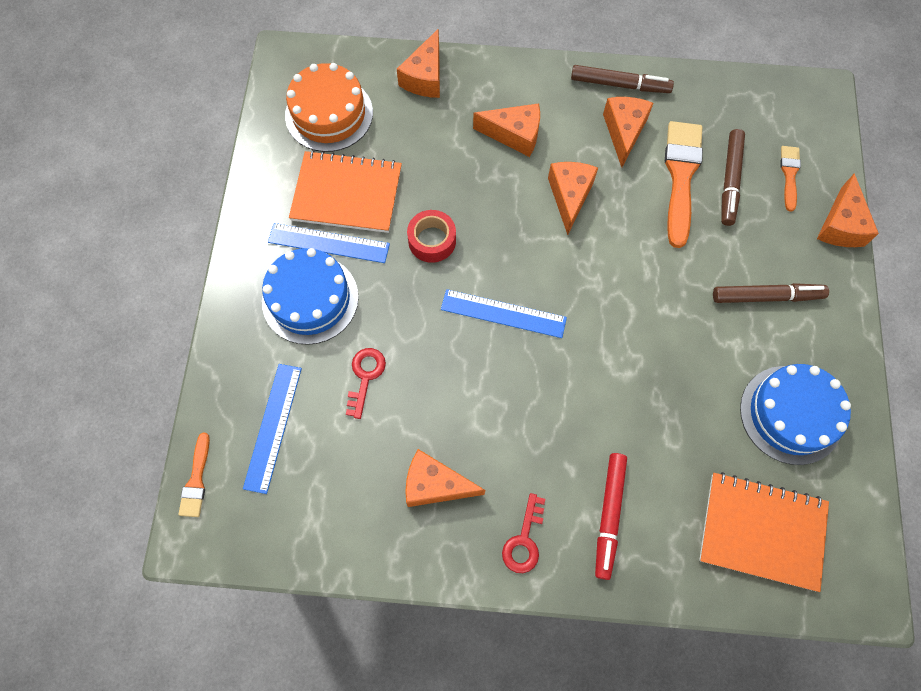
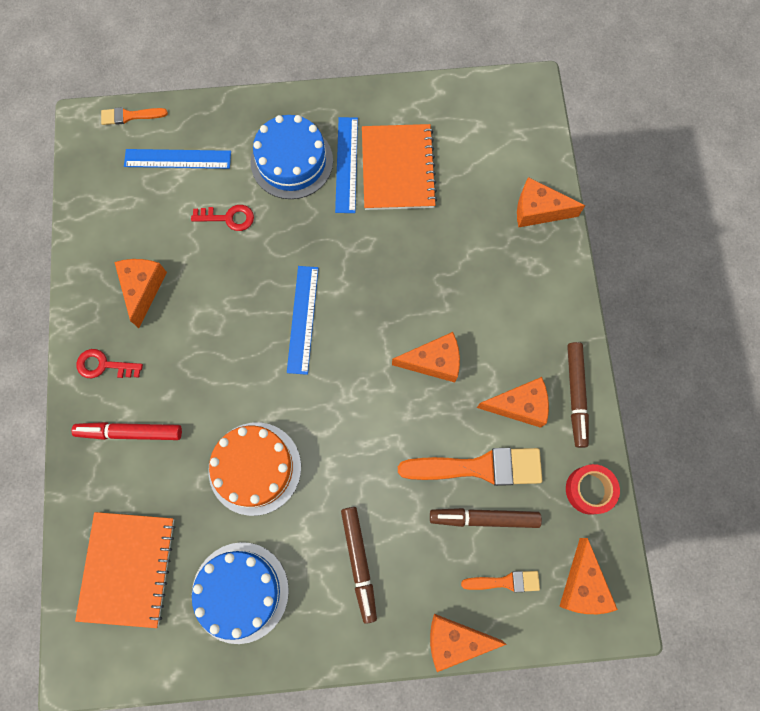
camera: 80 degrees right, 5 degrees up
(329, 114) = (477, 137): orange cake -> orange cake (255, 468)
(432, 241) = (364, 247): red tape -> red tape (589, 490)
(514, 135) = (491, 301): orange cheese -> orange cheese (582, 585)

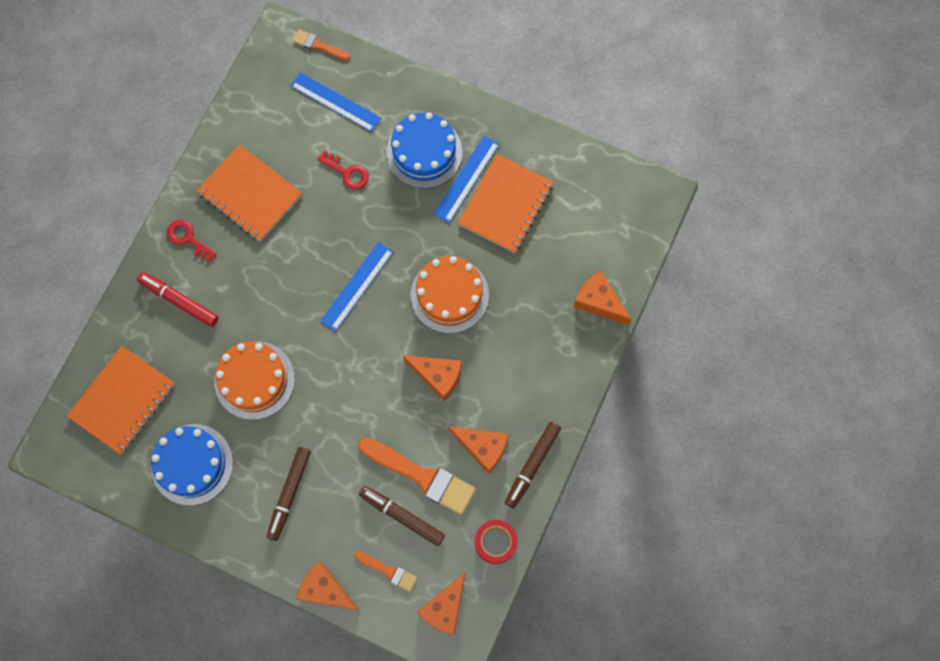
camera: 30 degrees right, 0 degrees up
(143, 289) = (250, 194): orange cheese -> orange notebook
(397, 279) = (449, 295): none -> orange cake

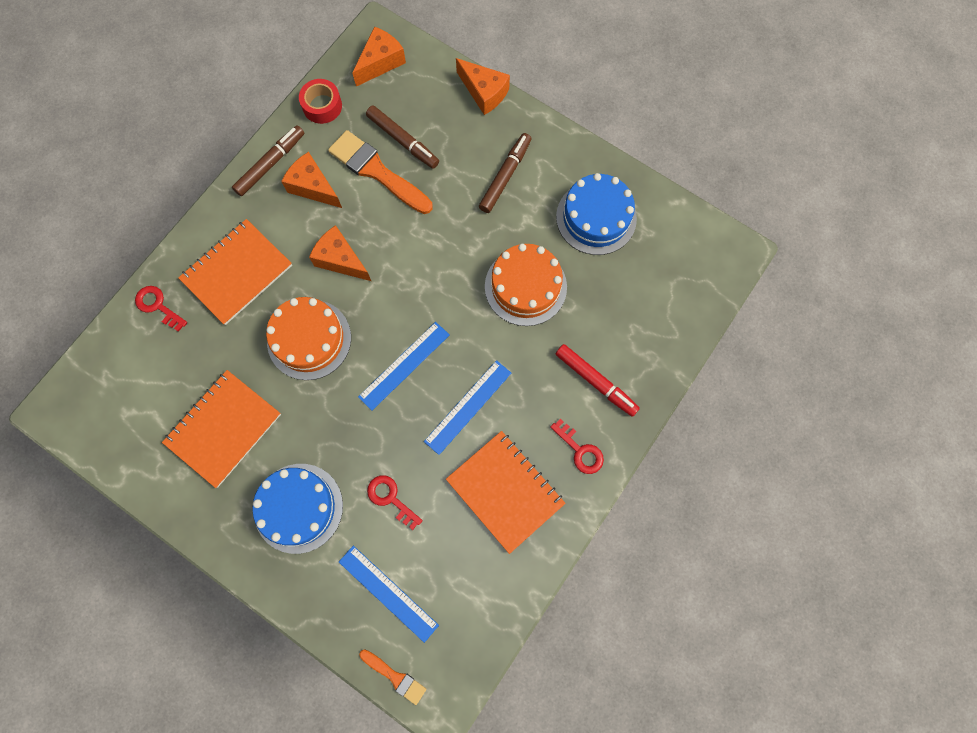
camera: 170 degrees left, 0 degrees up
(122, 400) = (661, 288): orange notebook -> orange notebook (237, 273)
(388, 571) = (424, 98): orange brush -> none
(466, 179) = (258, 467): blue ruler -> blue ruler (468, 406)
(598, 302) = (158, 306): orange cheese -> red key

